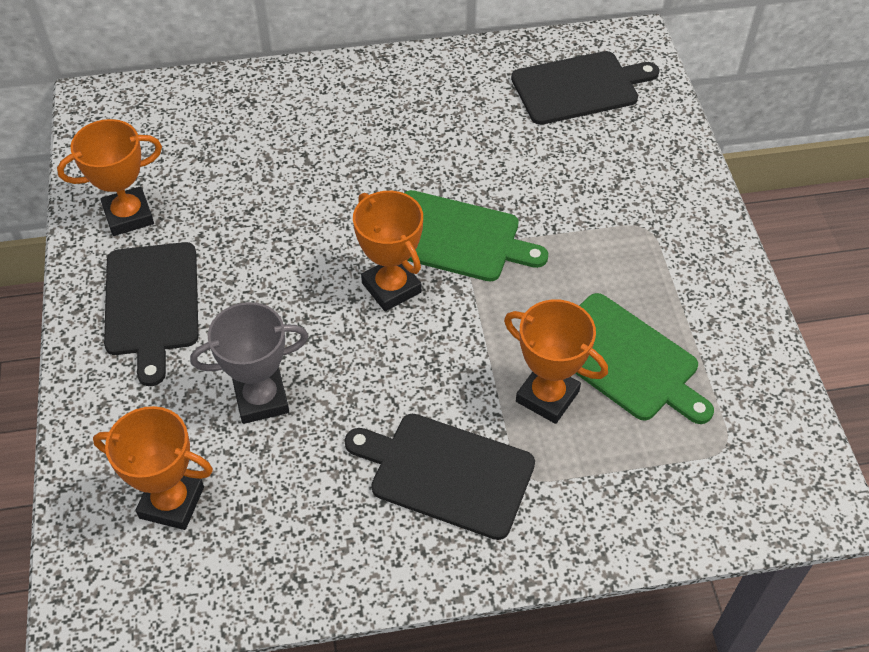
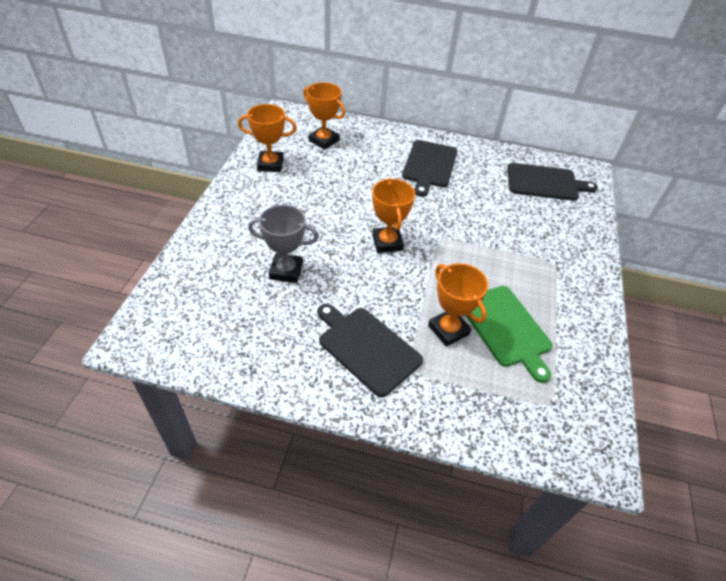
camera: 20 degrees right, 5 degrees down
(152, 303) = (257, 206): black cutting board -> black cutting board (429, 165)
(171, 502) = (209, 303): orange trophy -> orange trophy (323, 141)
(455, 238) = (436, 231): green cutting board -> none

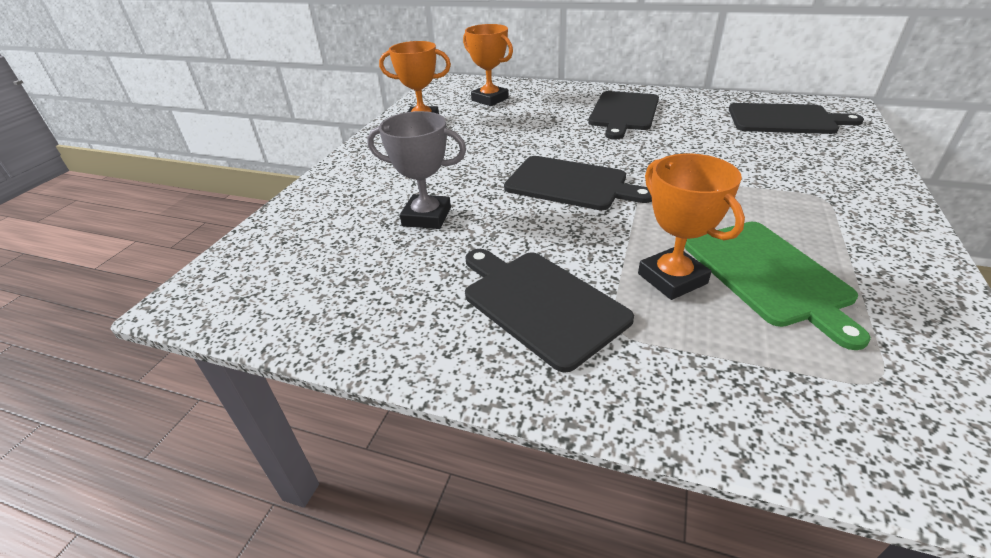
camera: 10 degrees right, 10 degrees down
(387, 242) = (570, 184): orange trophy -> black cutting board

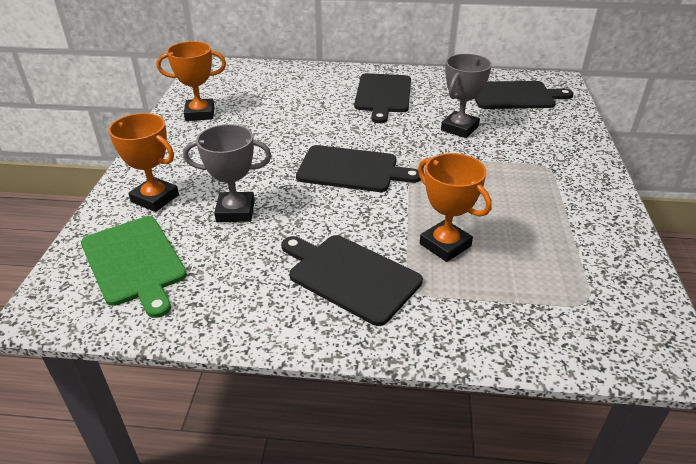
camera: 15 degrees left, 0 degrees up
(490, 99) = (258, 86): orange trophy -> orange trophy (155, 198)
(710, 149) = (459, 128): none -> grey trophy
(768, 274) = (512, 234): green cutting board -> green cutting board (134, 262)

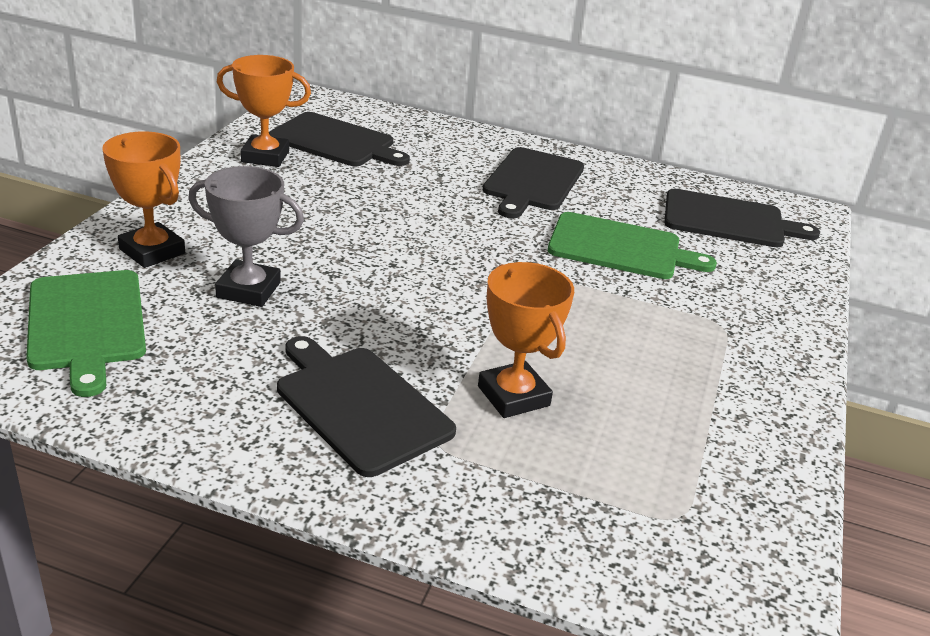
camera: 10 degrees right, 5 degrees down
(351, 170) = (434, 270): black cutting board -> black cutting board (335, 141)
(459, 128) = (620, 248): grey trophy -> green cutting board

